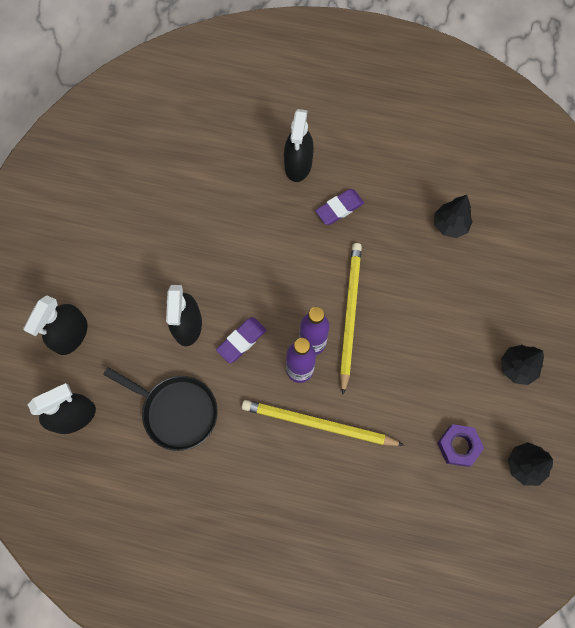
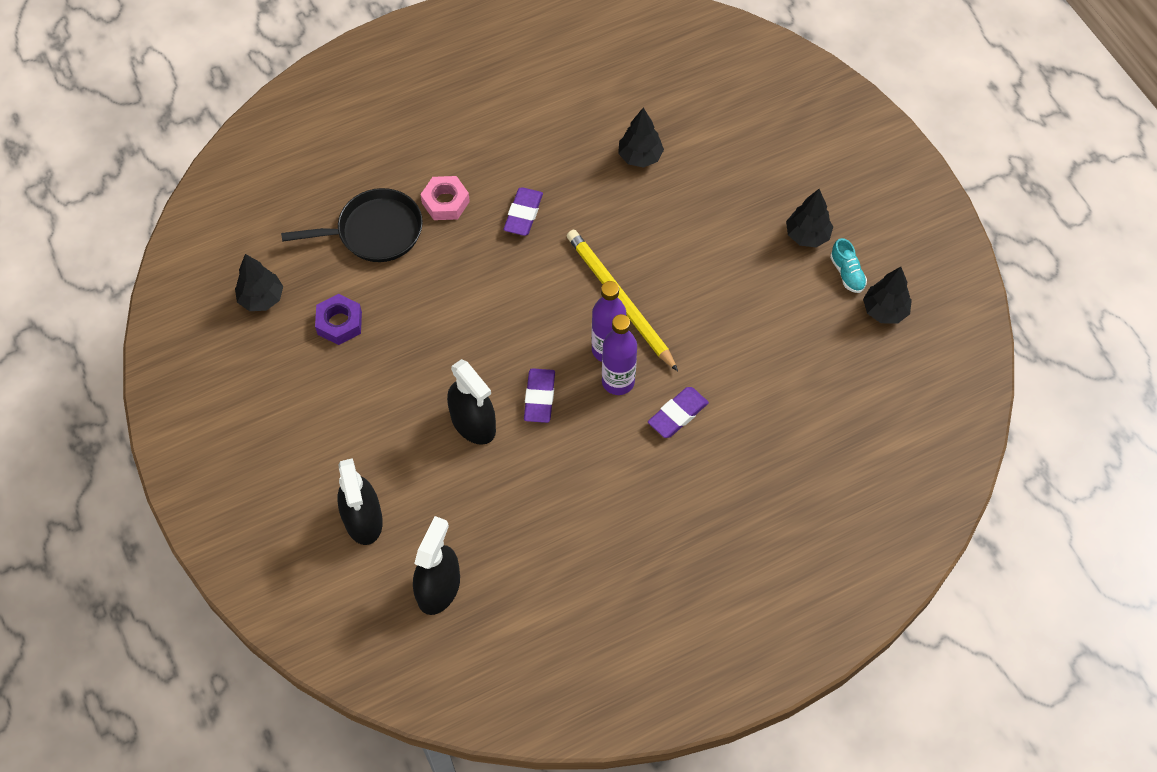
camera: 40 degrees left, 10 degrees down
(137, 146) = (261, 298): none -> black tree
(176, 411) = (535, 506): black pan -> black pan (375, 231)
(298, 164) = (445, 202): black spray bottle -> pink nut
(318, 424) = (678, 414): yellow pencil -> purple eraser
(458, 446) = (816, 338): purple nut -> purple nut (339, 323)
(521, 416) = (847, 273): none -> turquoise shoe

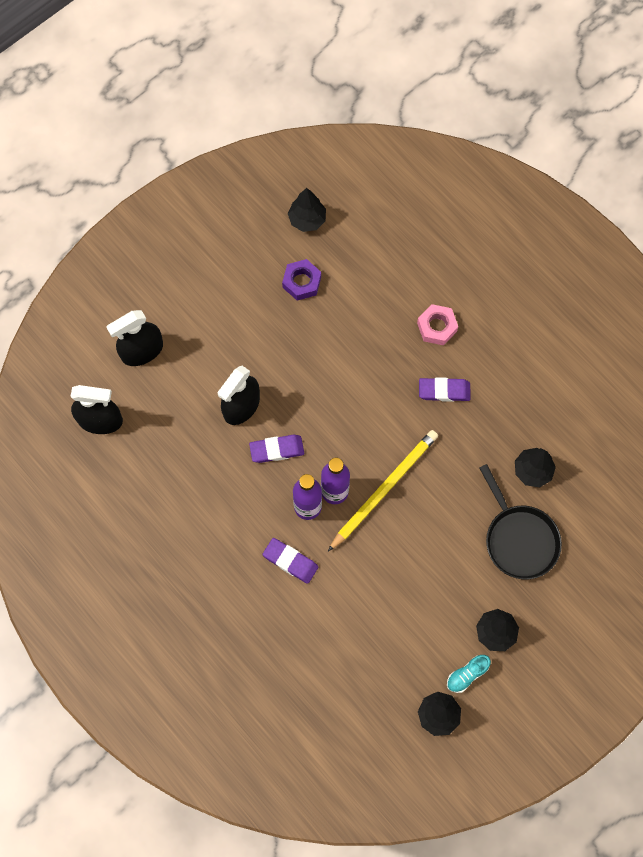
camera: 75 degrees right, 10 degrees up
(375, 231) = (392, 282): black pan -> black pan (519, 539)

